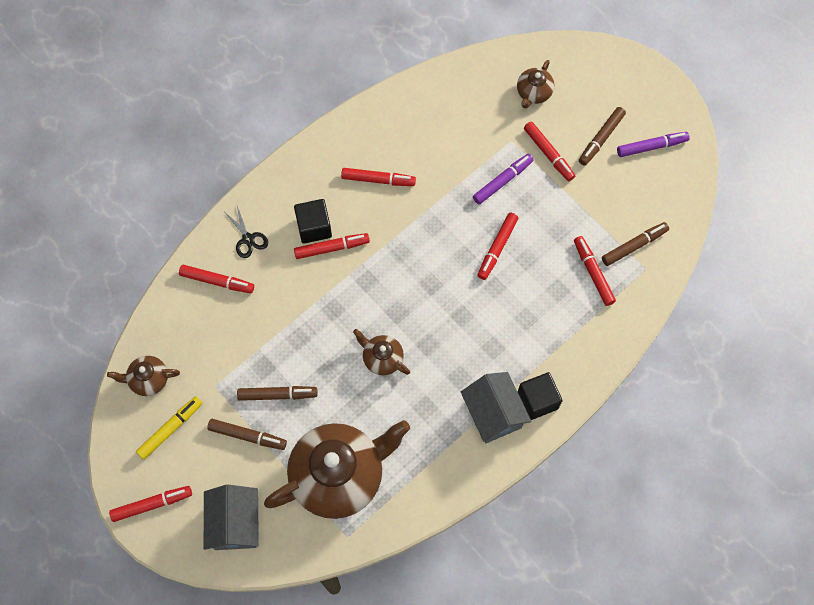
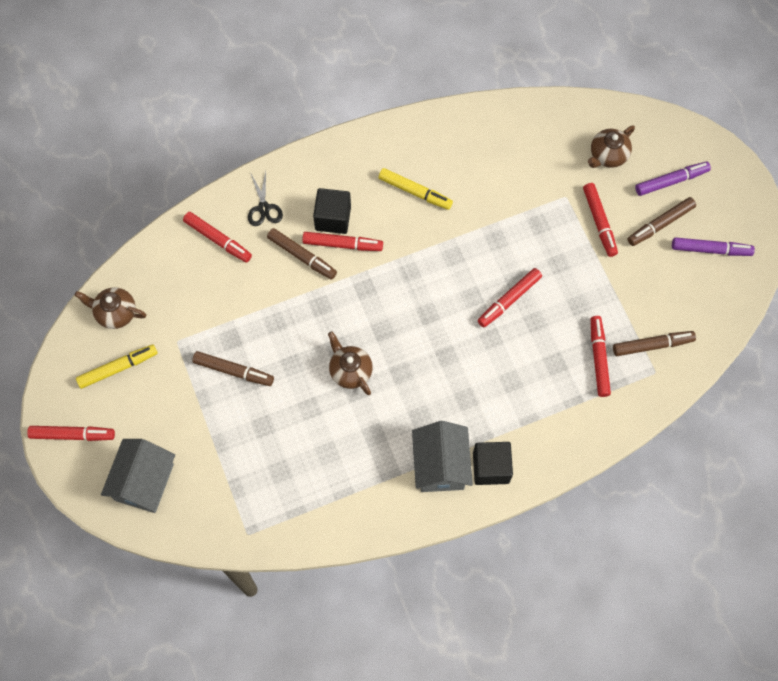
camera: 20 degrees right, 0 degrees up
(247, 436) = (188, 400): brown marker -> brown marker (301, 256)
(339, 475) = (263, 471): brown teapot -> none
(378, 180) = (414, 192): red marker -> yellow marker
(502, 181) = (540, 234): purple marker -> purple marker (671, 181)

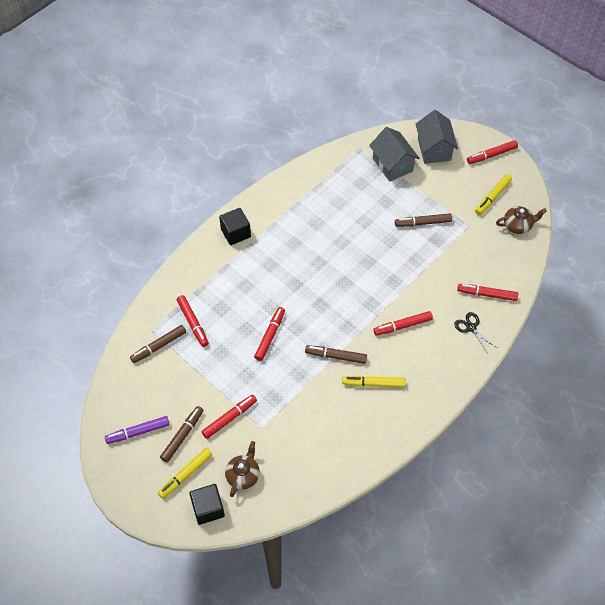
camera: 155 degrees right, 10 degrees down
(301, 256) = (425, 307): brown marker -> brown marker (336, 356)
(333, 218) = (420, 340): black cube -> black cube (208, 508)
(350, 371) = (351, 251): brown teapot -> none
(440, 465) = (267, 222): grey house -> grey house (392, 165)
(599, 222) = (229, 418): red marker -> red marker turned 90 degrees clockwise
(671, 181) = (186, 474): purple marker -> yellow marker

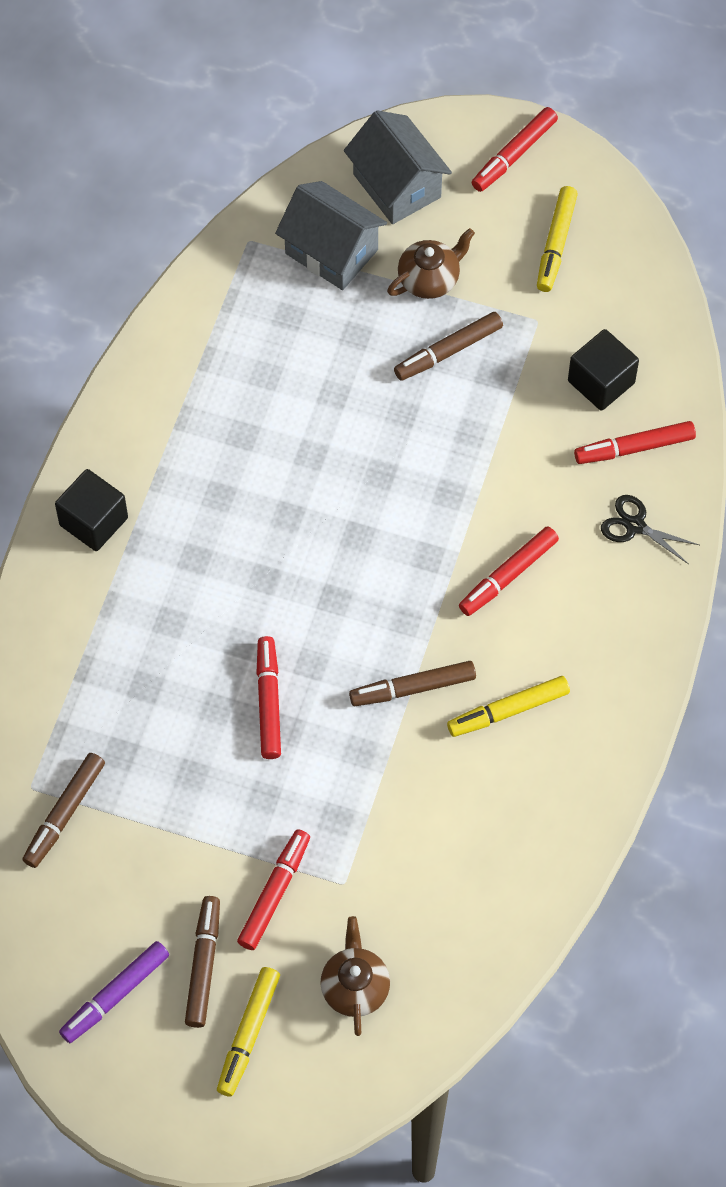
camera: 25 degrees left, 5 degrees up
(193, 323) = (106, 739): red marker -> none
(208, 508) = (322, 1076): black cube -> black cube (601, 382)
(518, 225) = (629, 284): brown teapot -> brown teapot (429, 279)

